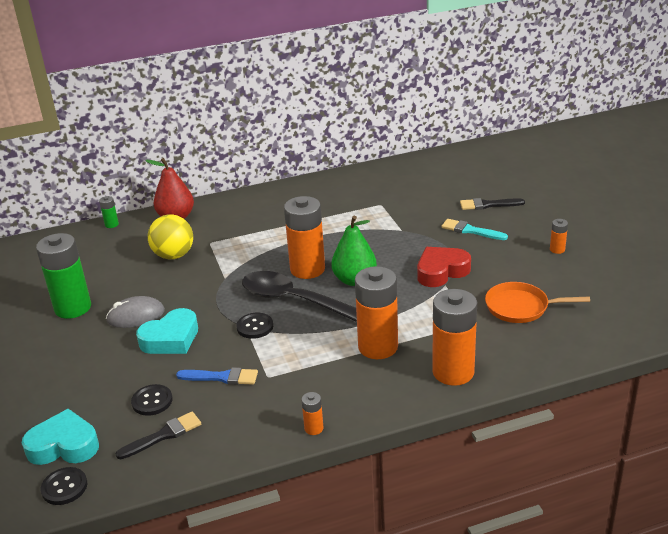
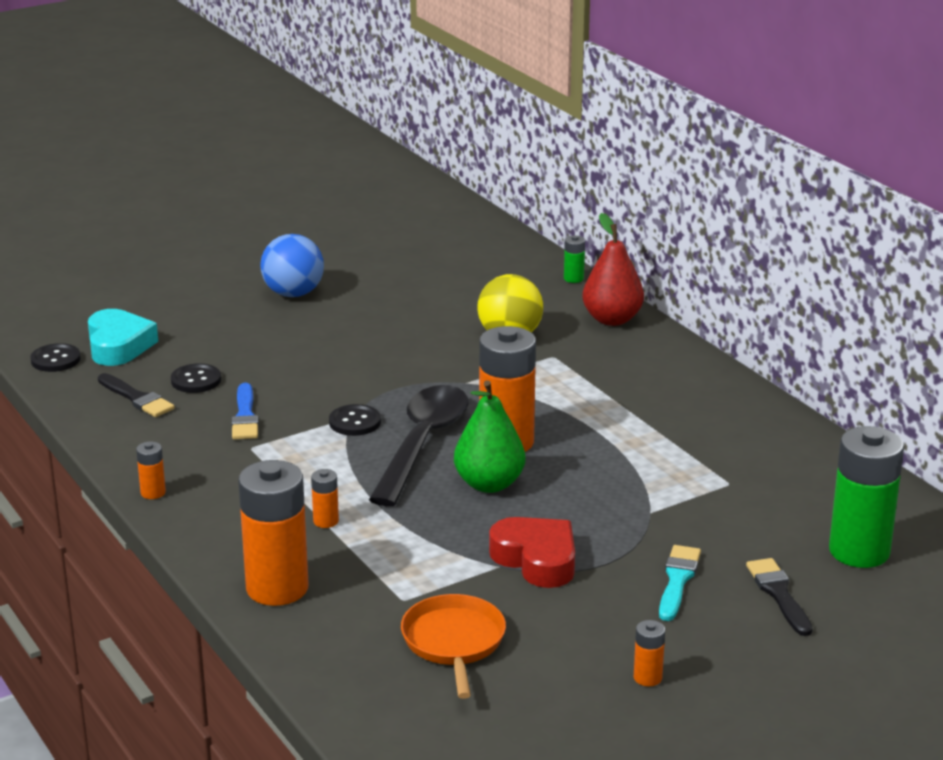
camera: 75 degrees right, 5 degrees down
(41, 344) = (293, 293): none -> blue ball
(73, 308) = (370, 295): green battery -> green battery (859, 551)
(136, 316) = (362, 338): grey mouse -> none
(171, 339) = (318, 369): turquoise heart -> none
(378, 347) = (326, 521): orange battery -> orange battery, size x0.43

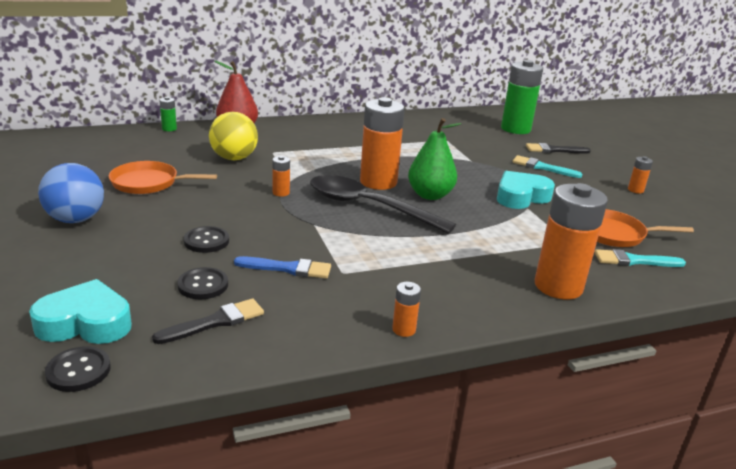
camera: 80 degrees left, 0 degrees up
(326, 521) = (466, 255): orange battery -> orange battery (281, 193)
(355, 422) = (324, 225): black button -> black button (206, 241)
(374, 654) = (634, 261): none -> turquoise brush
(400, 305) = (148, 183): none -> orange pan
(536, 559) = (521, 196): red heart -> turquoise heart

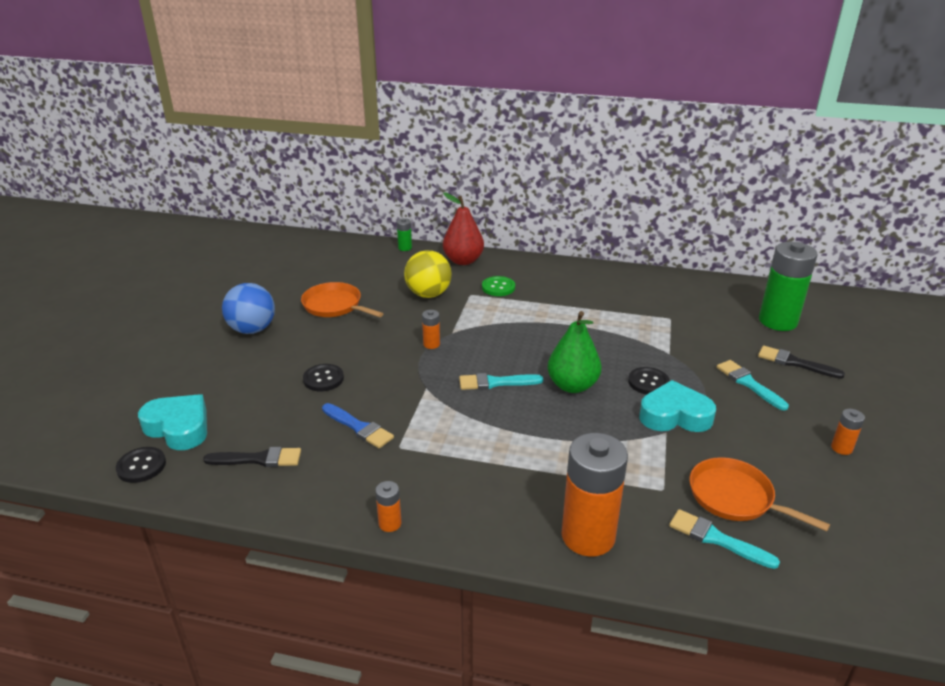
camera: 35 degrees right, 5 degrees up
(203, 285) = (281, 421): black button -> black button (648, 382)
(291, 143) = (498, 287): none -> green button
(369, 207) = (495, 383): black spoon -> turquoise brush
(378, 182) = (535, 355): orange battery -> none

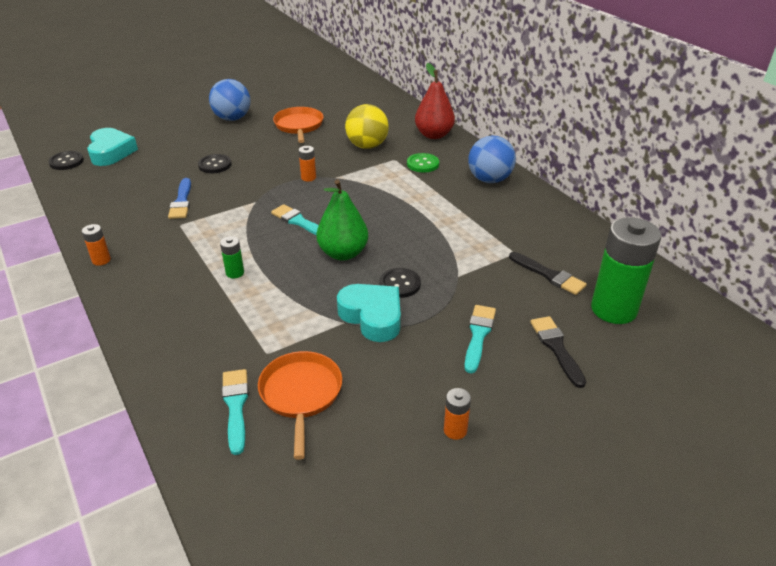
camera: 45 degrees right, 5 degrees up
(258, 459) = (112, 188): black brush -> black brush (549, 275)
(405, 248) = (410, 109): green battery -> green battery (235, 273)
(564, 276) = (489, 180): none -> blue ball
(588, 536) = (172, 342): orange battery -> none

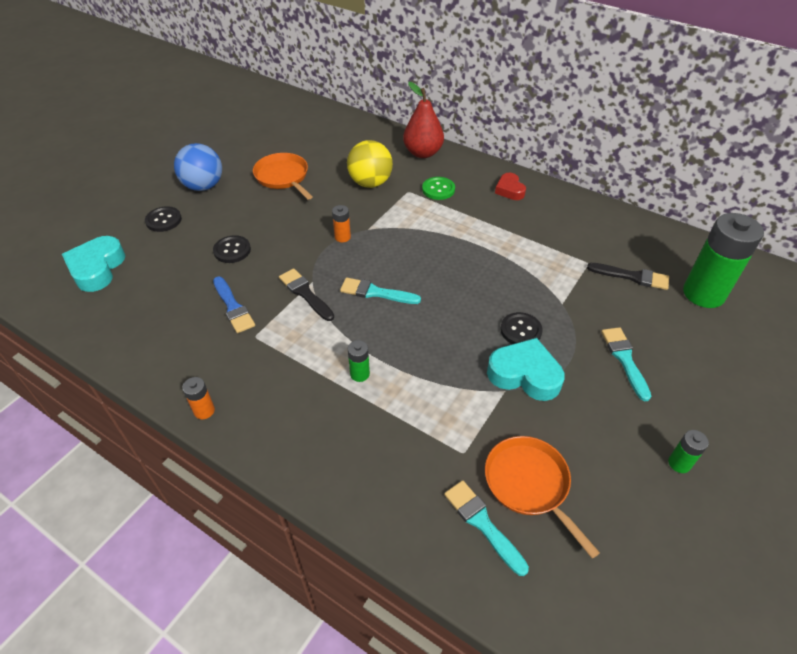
camera: 25 degrees left, 10 degrees up
(66, 162) = (51, 297): black button -> black button (163, 220)
(111, 152) = (97, 268): turquoise heart -> turquoise heart turned 135 degrees counterclockwise
(343, 253) = (444, 314): green pear -> none
(455, 430) = (679, 463): orange battery -> green battery
(489, 180) = (509, 190): blue ball -> red heart
(556, 348) = (691, 348): black brush -> black brush (305, 293)

